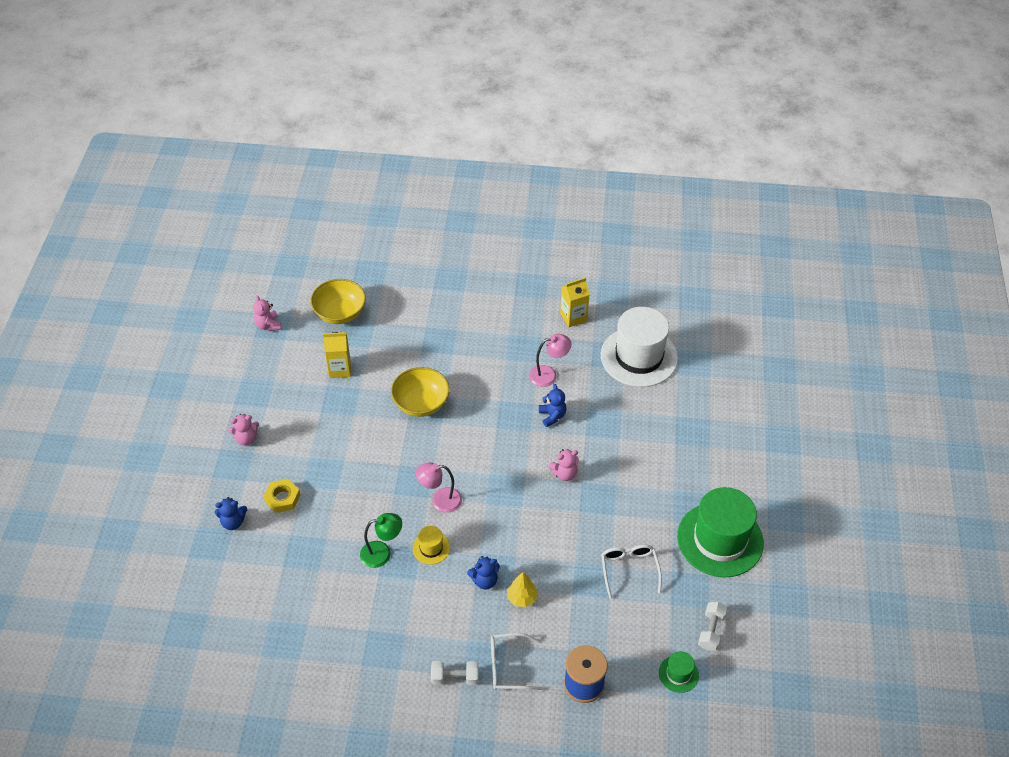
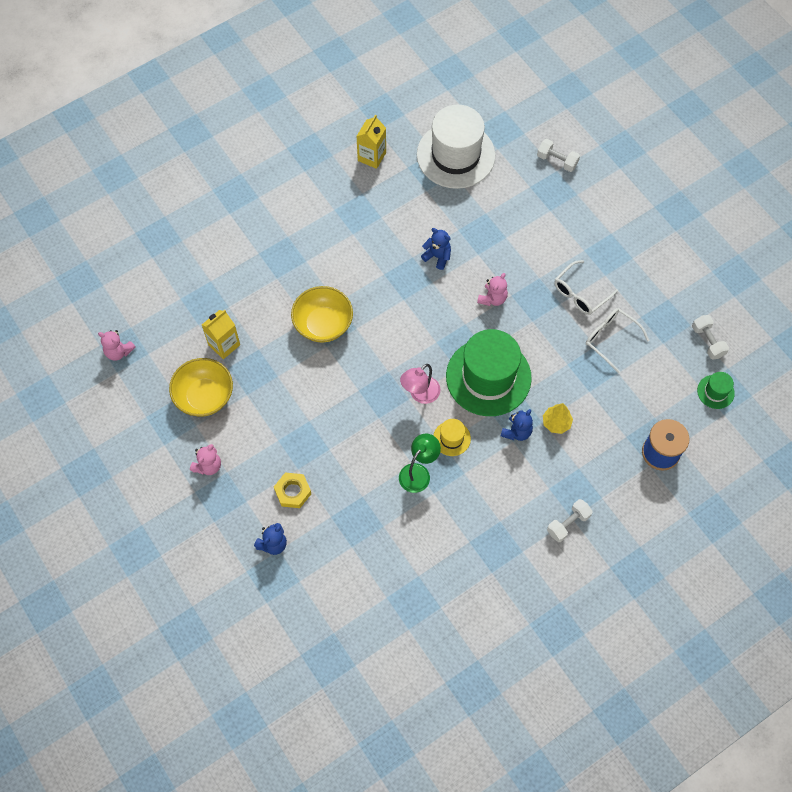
camera: 40 degrees left, 15 degrees up
(340, 313) = (171, 294): yellow bowl -> yellow bowl (204, 396)
(508, 666) = (597, 484): white glasses -> white glasses (580, 293)
(548, 375) = (401, 222): pink lamp -> none
(717, 412) = (557, 160): none -> white dumbbell
(720, 539) = (651, 265): green hat -> green hat (488, 377)

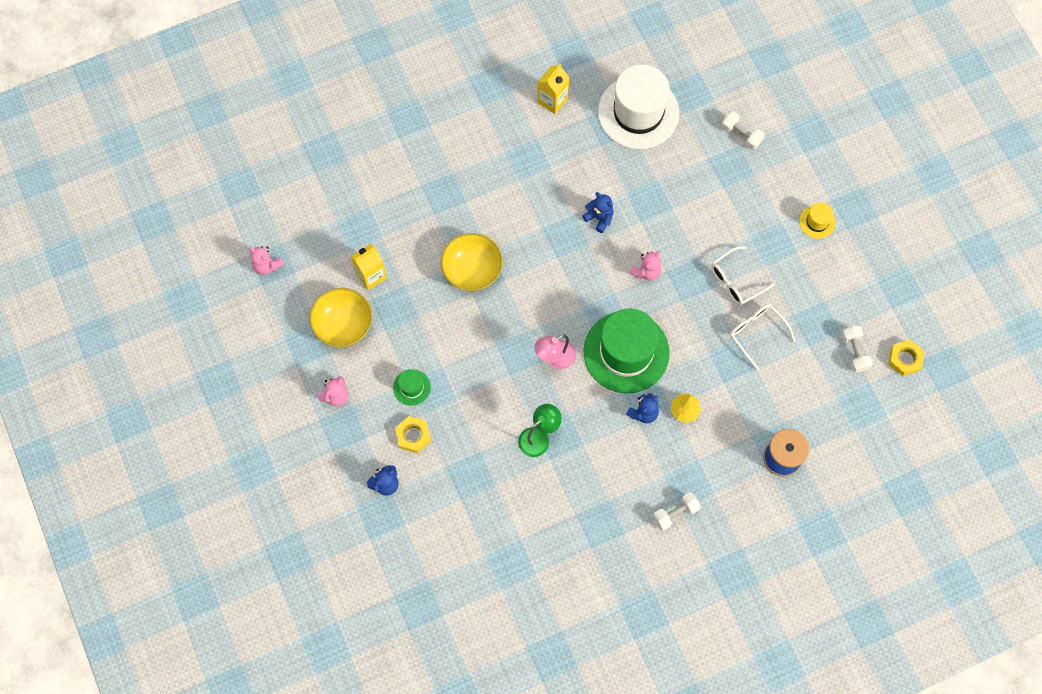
camera: 10 degrees right, 5 degrees up
(451, 438) = (578, 408): yellow hat -> yellow hat (817, 222)
(715, 392) = (850, 405): green hat -> green hat (411, 387)
(757, 340) = (905, 359): none -> yellow nut

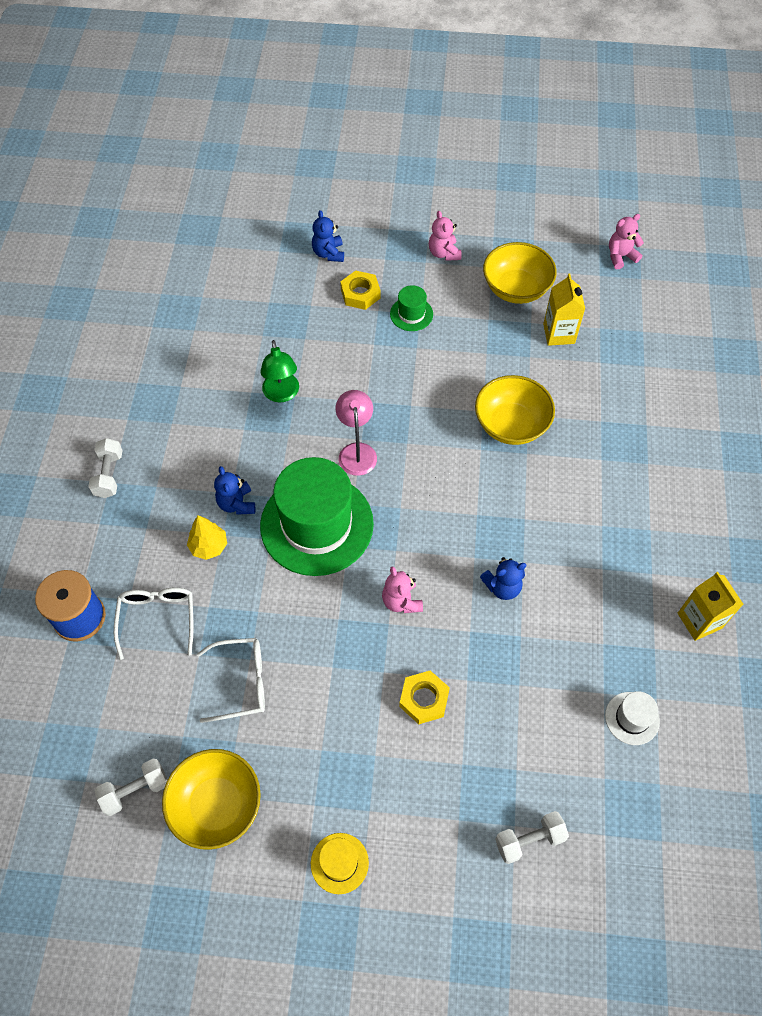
camera: 120 degrees right, 10 degrees down
(638, 112) = (632, 718): white hat -> white hat, size x0.43
(736, 281) = (324, 699): white glasses -> white glasses (157, 618)
(832, 303) = (217, 805): none -> yellow bowl
(854, 352) = (135, 790): white dumbbell -> white dumbbell turned 45 degrees counterclockwise
(905, 359) = (79, 853): yellow nut -> yellow nut (424, 699)

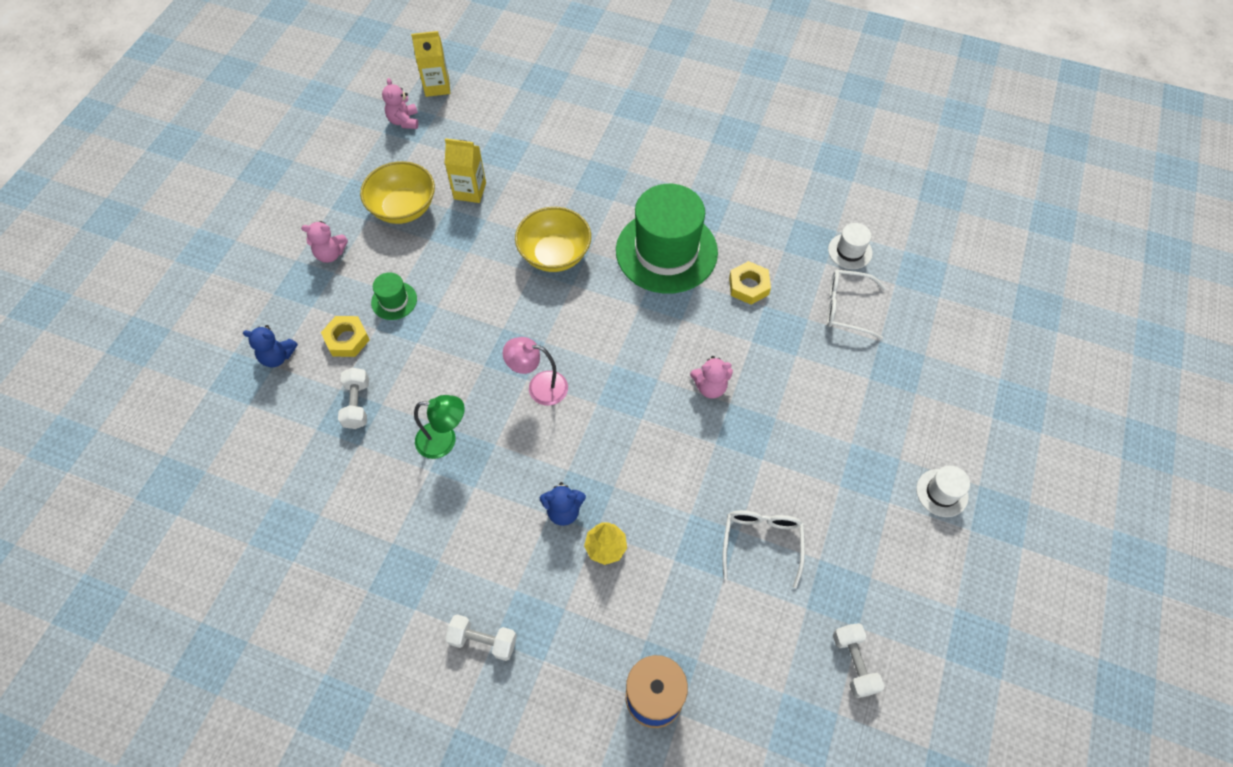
camera: 75 degrees left, 0 degrees up
(157, 618) = (675, 613): white glasses -> white glasses (846, 308)
(217, 805) = (878, 587): yellow bowl -> none
(317, 524) = (610, 440): green hat -> green hat (666, 251)
(339, 863) = (942, 493): yellow hat -> white hat
(424, 699) = (807, 392): yellow nut -> yellow nut (749, 286)
(502, 587) = (716, 306): blue teddy bear -> none
(529, 840) = (937, 348): white dumbbell -> white dumbbell (357, 404)
(699, 620) = (778, 183): yellow carton -> yellow carton (437, 86)

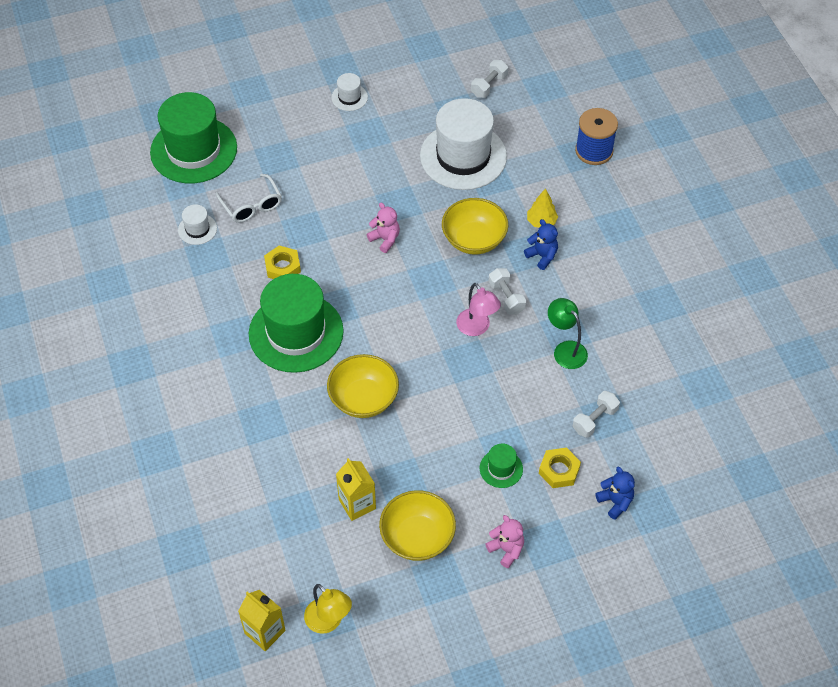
camera: 130 degrees left, 5 degrees down
(404, 121) = (329, 622): pink teddy bear -> yellow lamp
(483, 640) = (649, 239): white dumbbell -> white dumbbell (506, 297)
(641, 464) = (474, 239): none -> yellow bowl
(761, 542) = (463, 156): white glasses -> white hat
(961, 305) = (193, 150): none -> green hat

